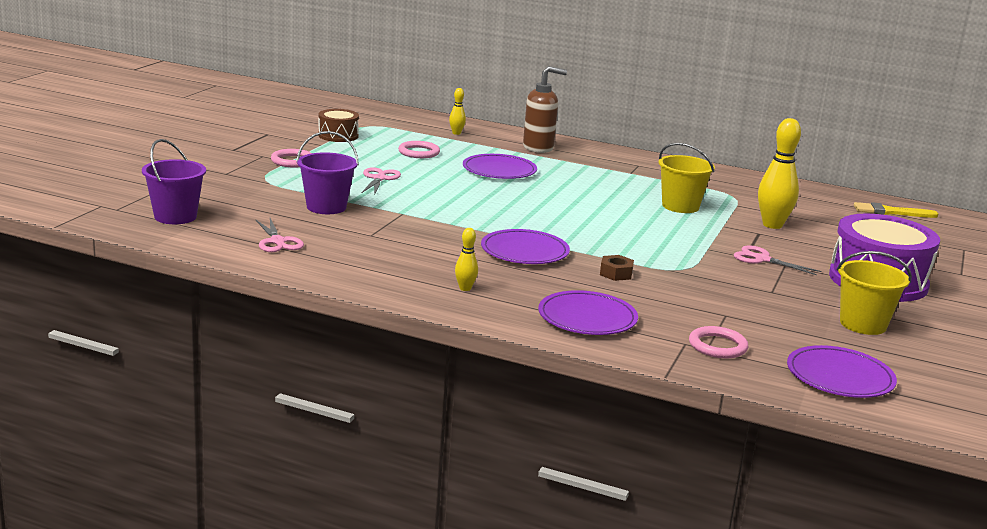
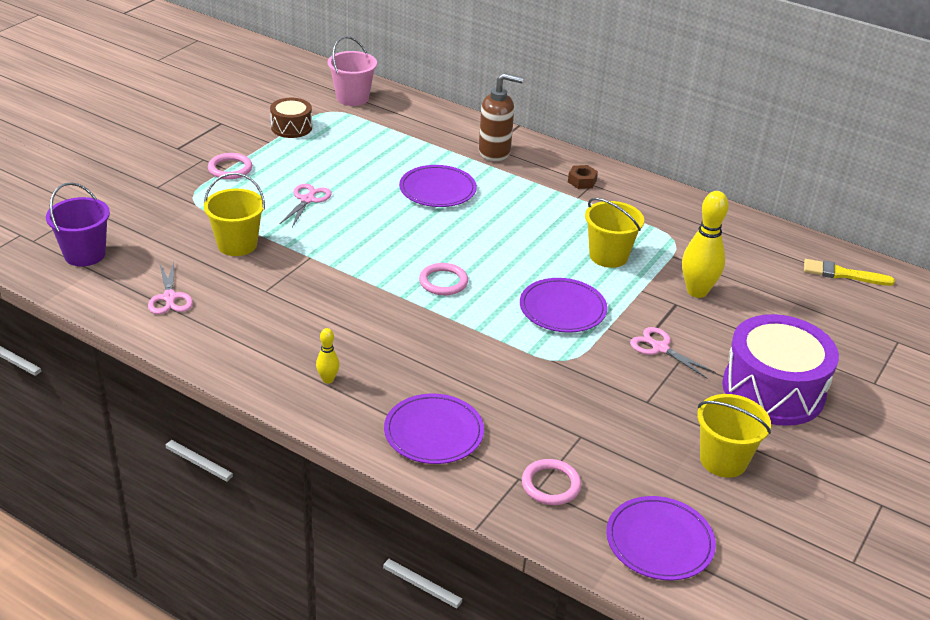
camera: 10 degrees right, 15 degrees up
(326, 207) = (237, 244): purple bucket -> yellow bucket
(386, 118) = (352, 98): none -> pink bucket
(419, 152) = (364, 157): pink ring -> pink ring (443, 282)
(456, 133) = (416, 125): yellow bowling pin -> none
(524, 251) = (411, 324): purple plate -> purple plate (562, 309)
(616, 273) = (492, 364): brown nut -> brown nut (582, 181)

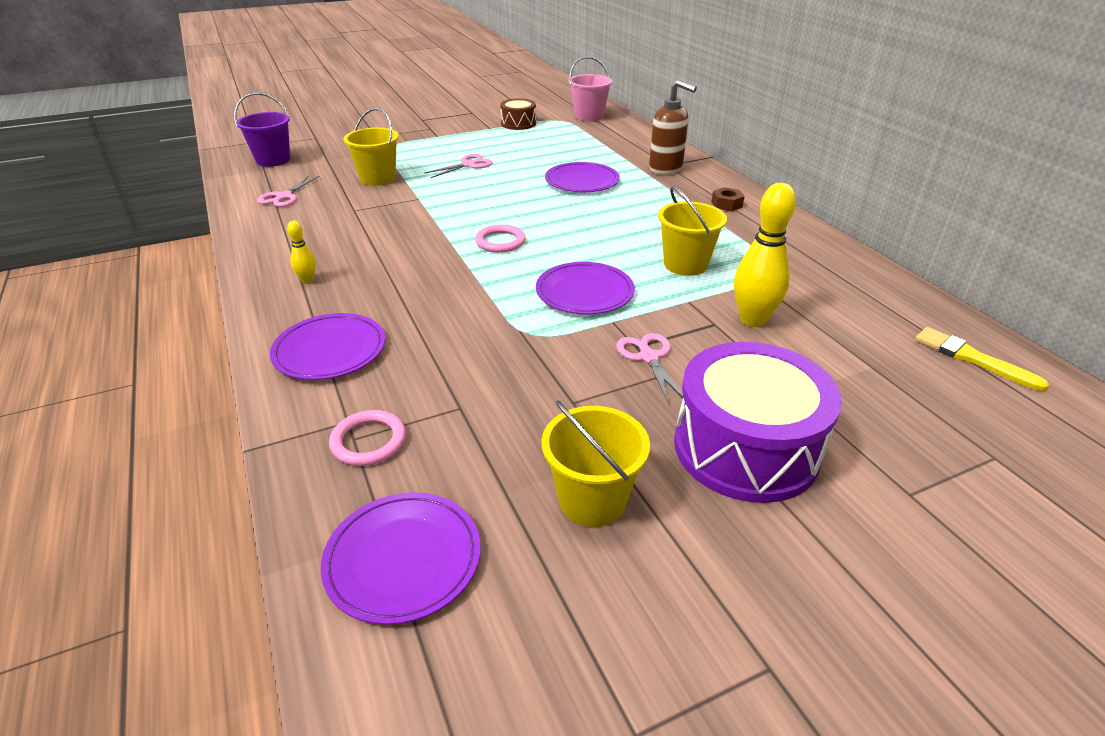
camera: 35 degrees right, 0 degrees up
(230, 169) = (440, 137): pink ring -> none

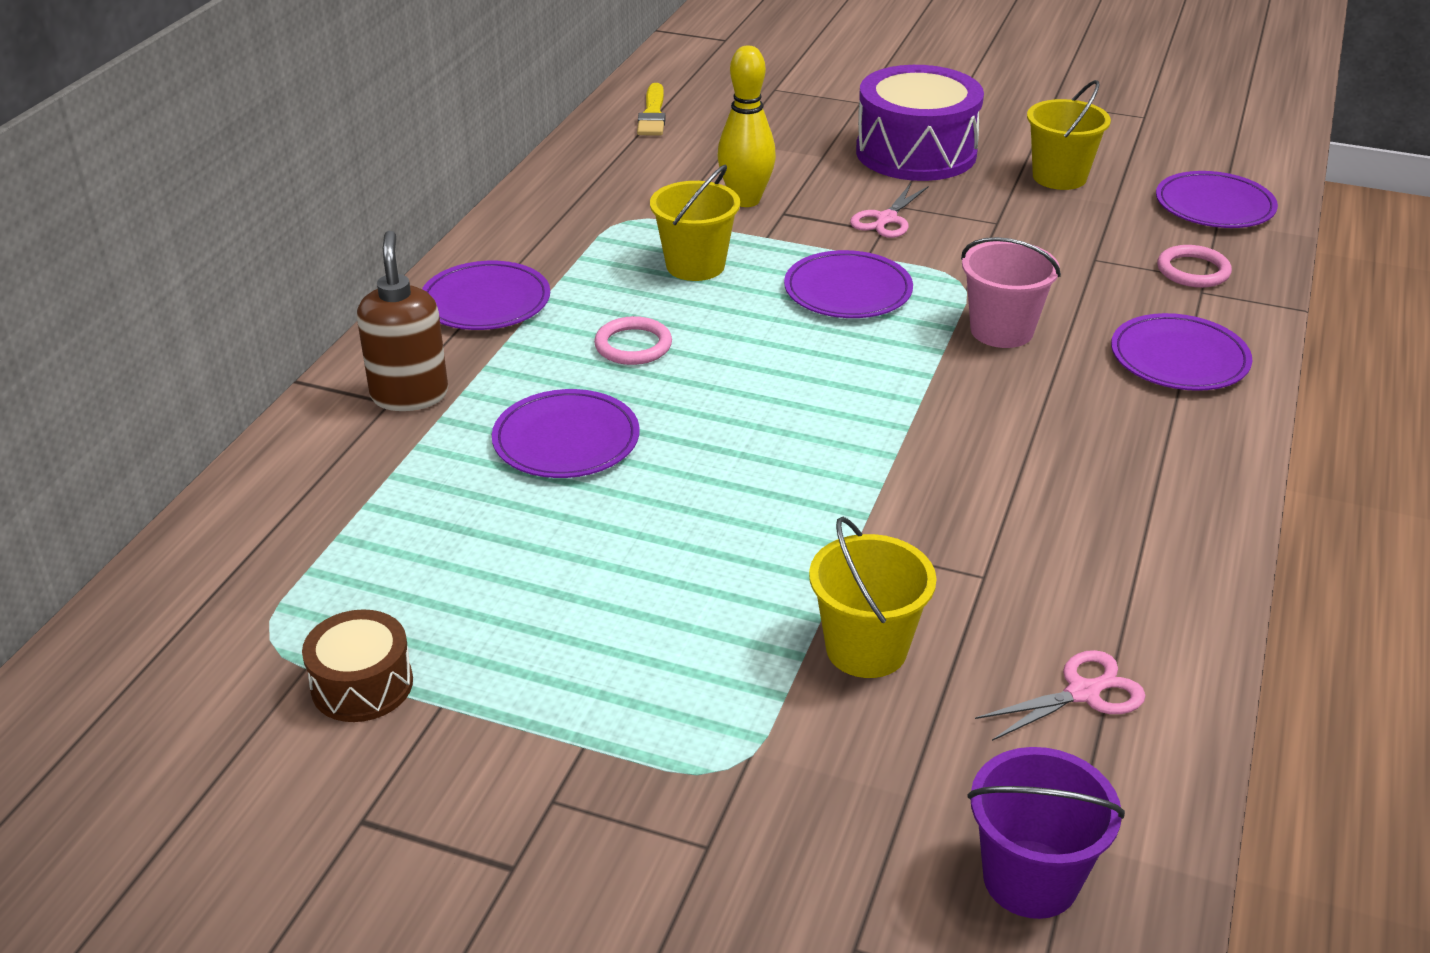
camera: 135 degrees left, 0 degrees up
(307, 280) = (1151, 462): yellow bowling pin -> none
(469, 165) = (664, 591): pink scissors -> none
(500, 242) = (844, 396): pink ring -> pink ring (633, 345)
(589, 116) = (197, 616): pink bucket -> pink bucket (1001, 331)
(726, 204) = (485, 302): brown nut -> purple plate

